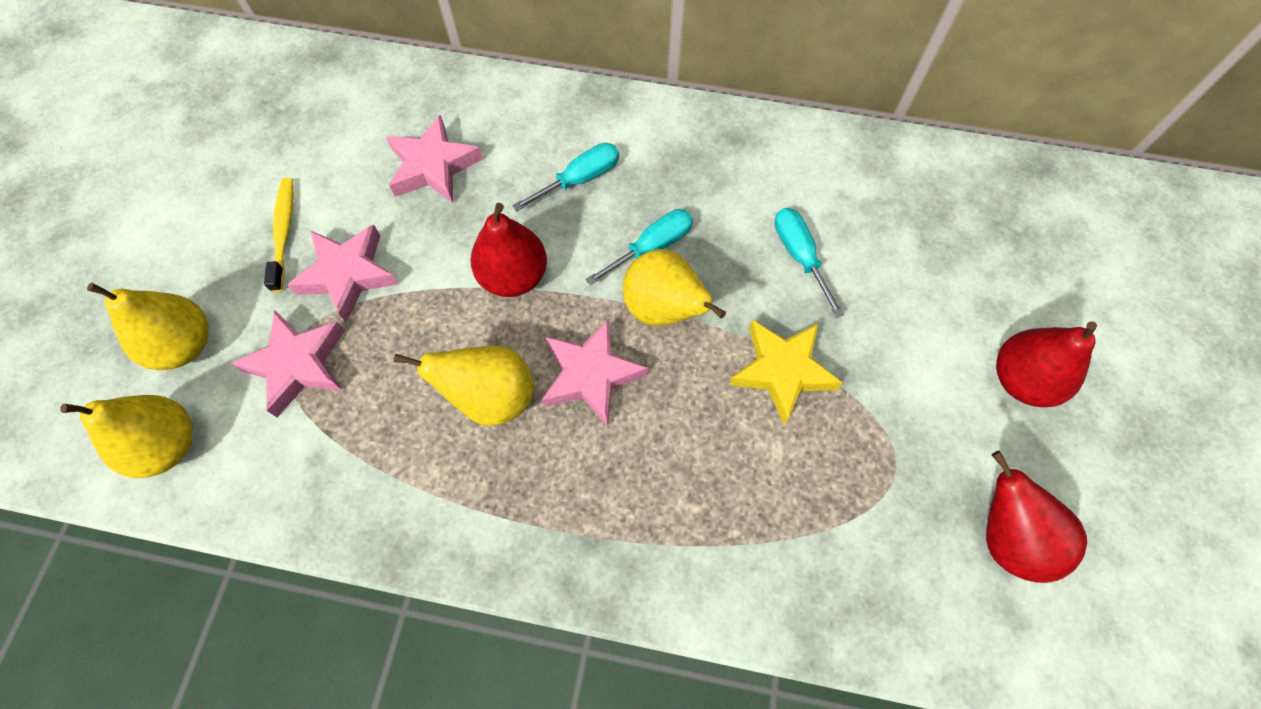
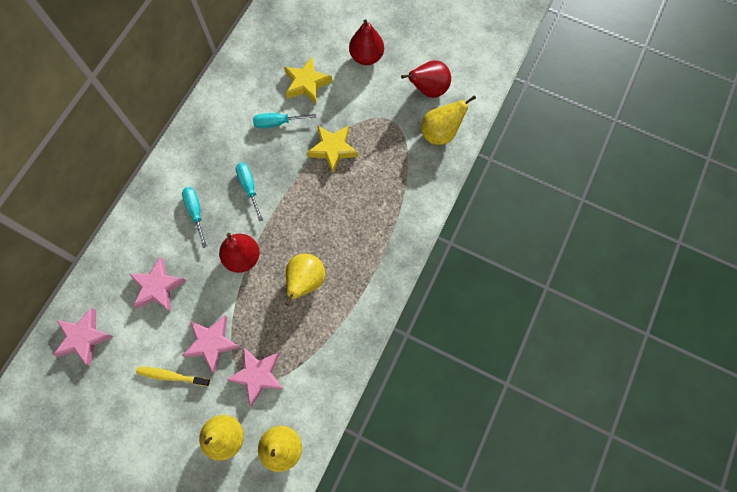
camera: 75 degrees left, 5 degrees up
(591, 375) = (309, 232): pink star -> pink star (84, 337)
(664, 309) = (285, 191): yellow pear -> yellow pear (440, 133)
(906, 283) = (306, 83): none -> yellow star

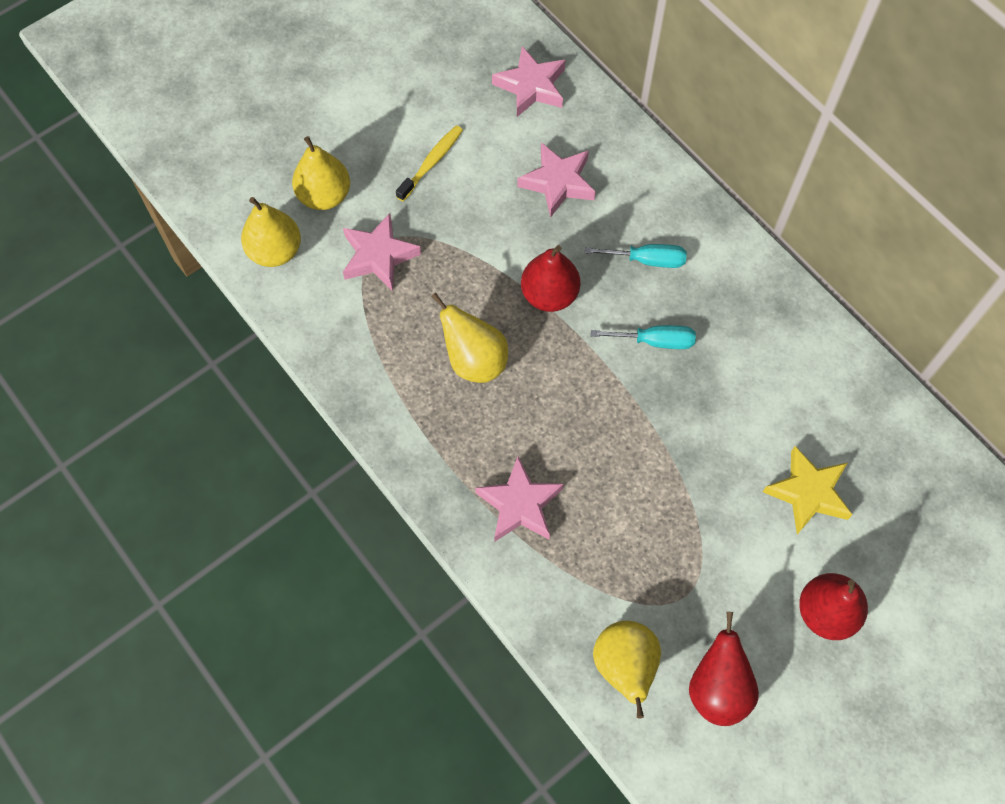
camera: 115 degrees right, 5 degrees down
(212, 343) = (449, 219): pink star -> pink star (520, 504)
(277, 123) = (750, 420): turquoise screwdriver -> none
(333, 149) = (668, 483): yellow star -> none

